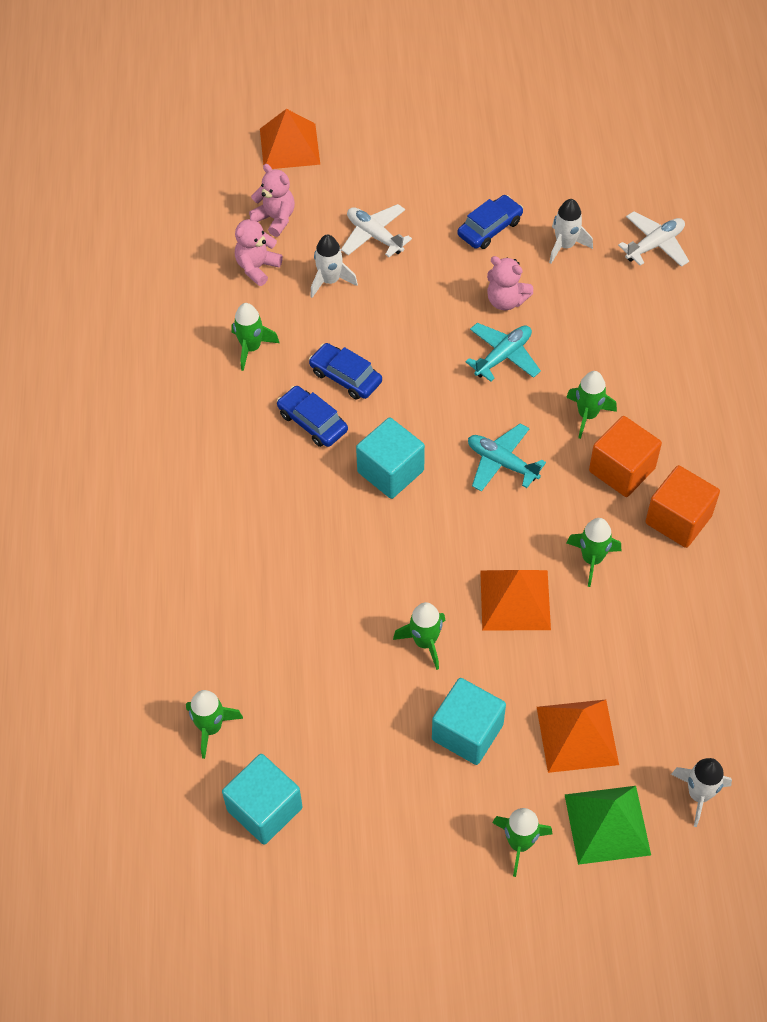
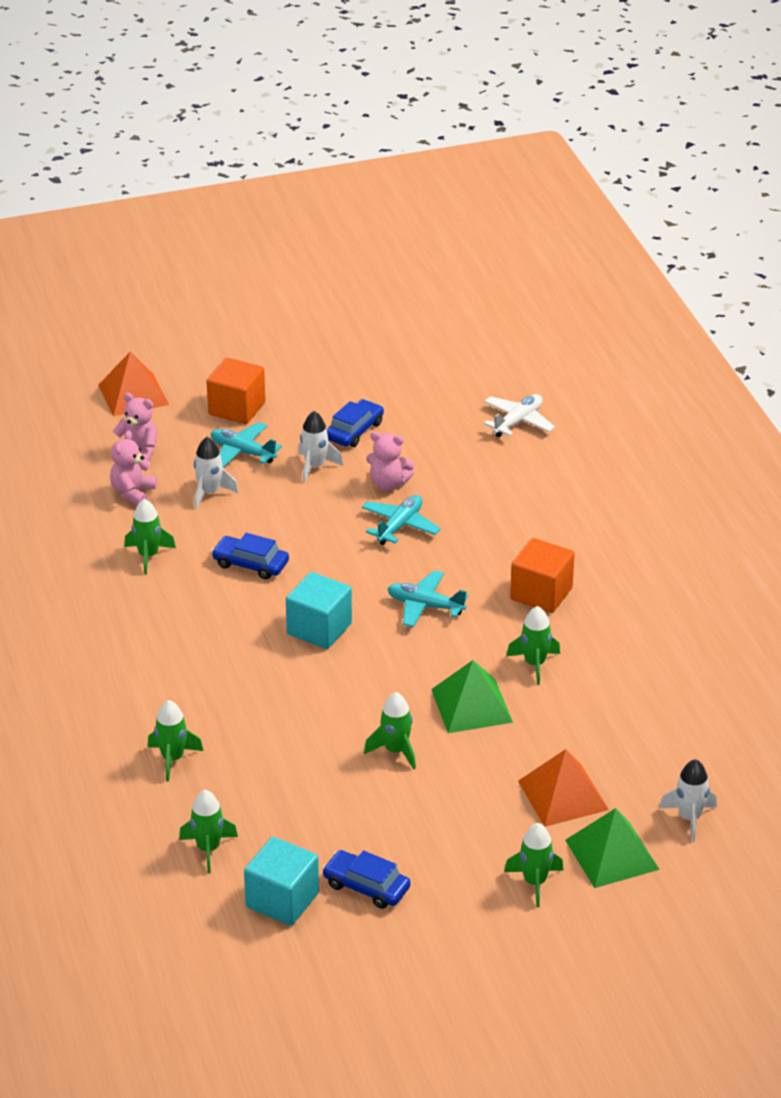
camera: 15 degrees left, 20 degrees down
(312, 422) = (229, 603): blue car -> blue car (366, 886)
(374, 236) = (242, 452): white plane -> turquoise plane
(467, 732) = (458, 810): turquoise cube -> none
(515, 599) = (471, 705): orange pyramid -> green pyramid
(565, 246) = (432, 434): white rocket -> white rocket (315, 467)
(587, 415) = (495, 558): green rocket -> green rocket (173, 759)
(678, 519) = (606, 622): orange cube -> orange cube (237, 408)

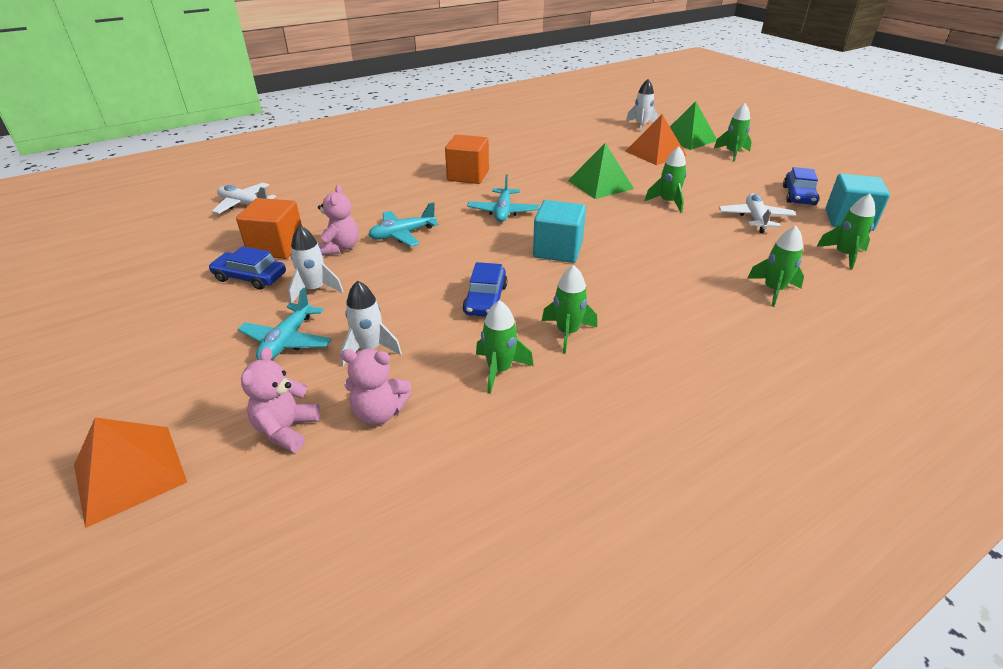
camera: 105 degrees left, 0 degrees up
(237, 408) = (191, 363): orange cube -> orange cube (276, 247)
(322, 813) = (755, 218): none -> white plane
(400, 526) = (402, 234): turquoise plane -> turquoise plane turned 45 degrees counterclockwise
(534, 664) = (543, 171): green rocket -> green rocket (567, 333)

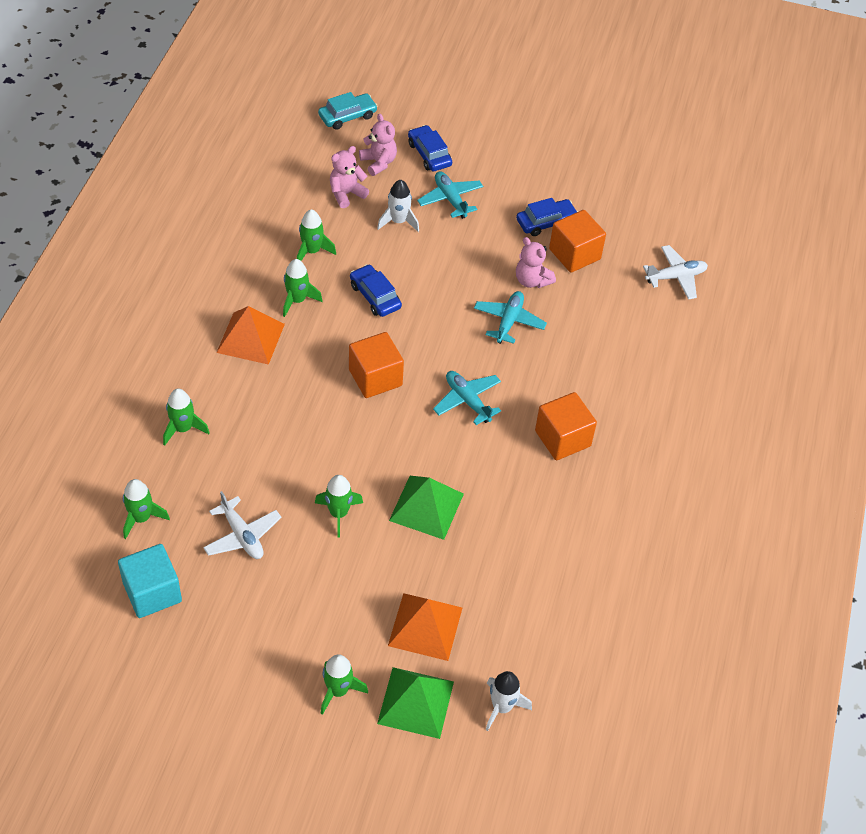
camera: 135 degrees right, 15 degrees up
(129, 473) = (416, 112): orange pyramid -> orange pyramid (250, 338)
(210, 537) = (347, 116): none -> turquoise car
(315, 289) = (491, 238): white rocket -> none
(558, 250) = (375, 378): turquoise cube -> orange cube
(798, 195) = (218, 617): blue car -> blue car (429, 154)

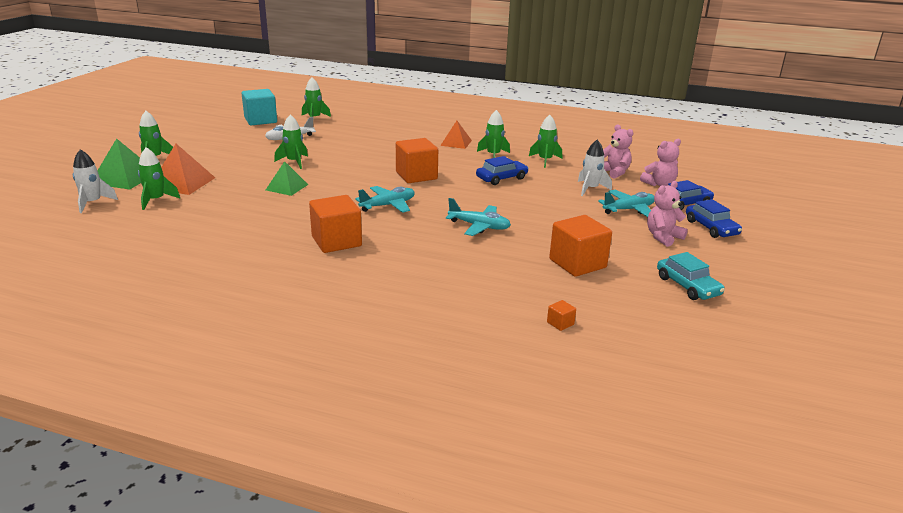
camera: 95 degrees right, 25 degrees down
(183, 429) = (379, 127): green rocket -> green rocket (156, 200)
(250, 338) = (456, 143): orange pyramid -> orange pyramid, size x0.67
(347, 116) = (709, 175): turquoise car -> turquoise car (687, 286)
(426, 507) = (287, 187): green pyramid -> green pyramid, size x0.67
(532, 280) = (534, 240): pink teddy bear -> pink teddy bear (663, 237)
(546, 222) = (618, 251): blue car -> blue car (711, 228)
(676, 277) = (560, 323): white plane -> orange cube

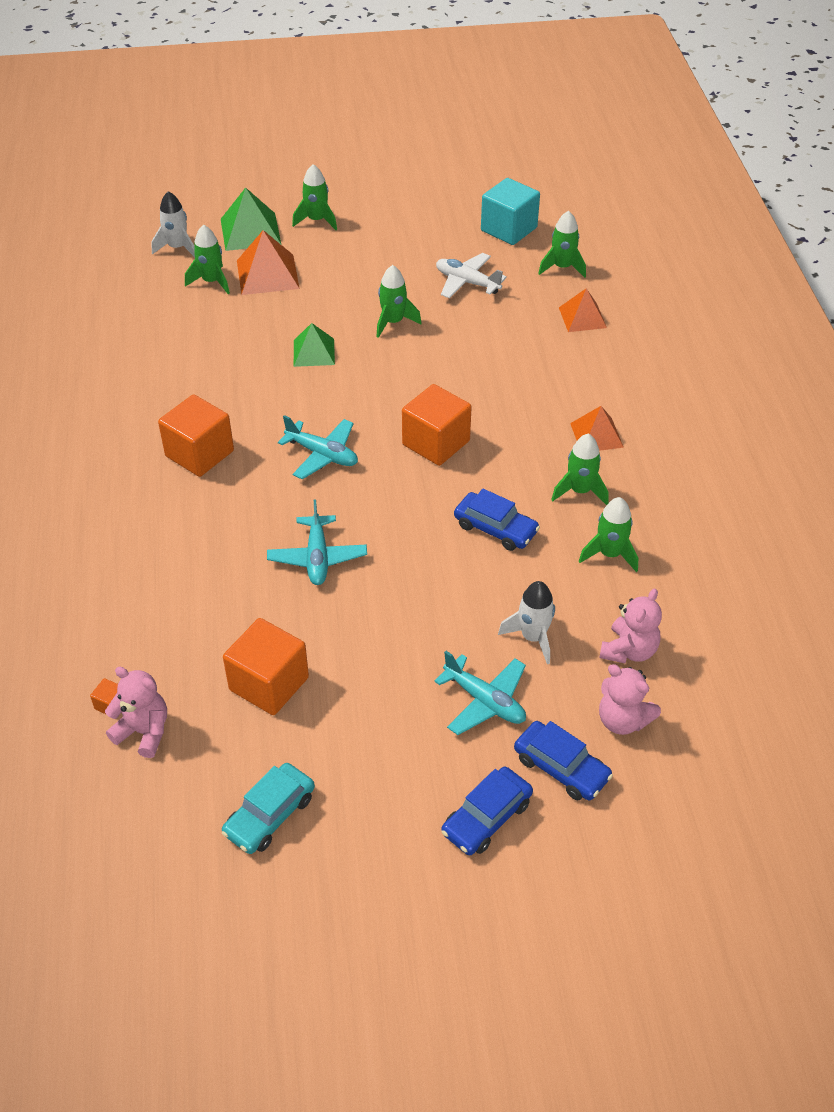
camera: 65 degrees right, 20 degrees up
(362, 124) = (582, 317): none -> orange pyramid
(663, 237) = (410, 761): pink teddy bear -> pink teddy bear (144, 732)

